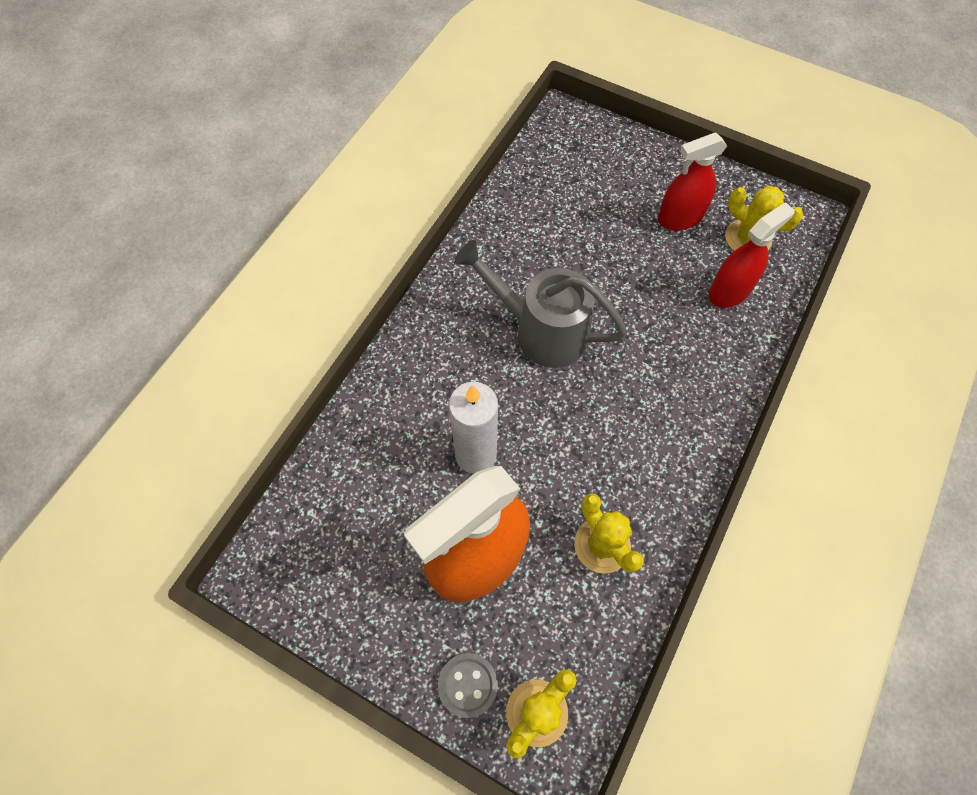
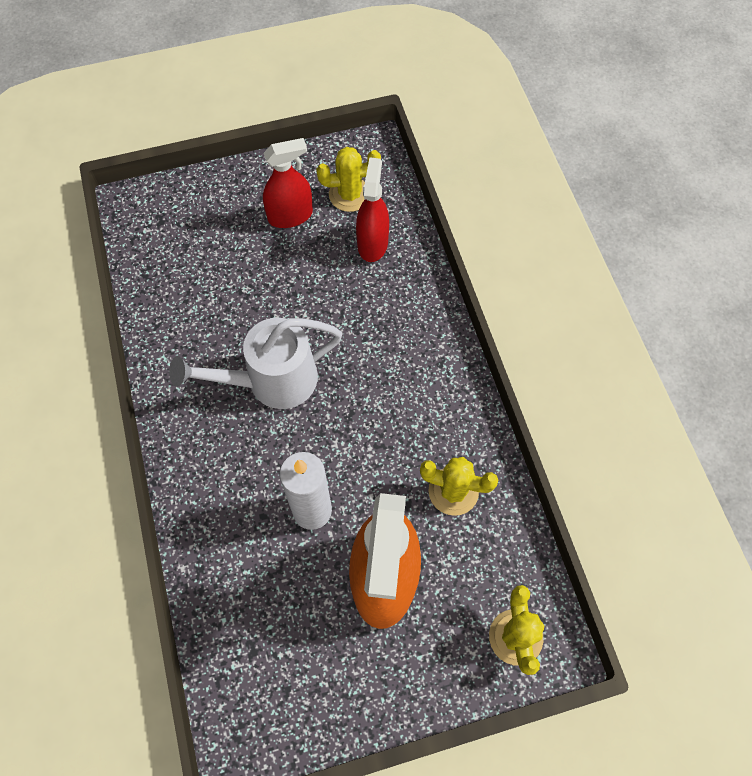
camera: 45 degrees left, 0 degrees up
(468, 685) = (458, 665): grey button -> none
(540, 330) = (271, 381): grey watering can -> white watering can
(680, 218) = (290, 216): red spray bottle -> red spray bottle turned 135 degrees counterclockwise

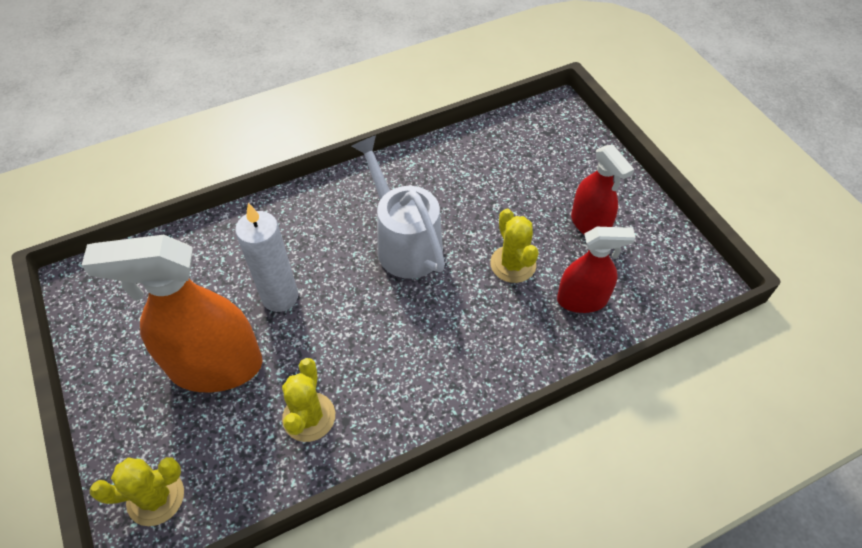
camera: 80 degrees right, 10 degrees down
(350, 195) = (635, 270): yellow cactus -> yellow cactus (513, 264)

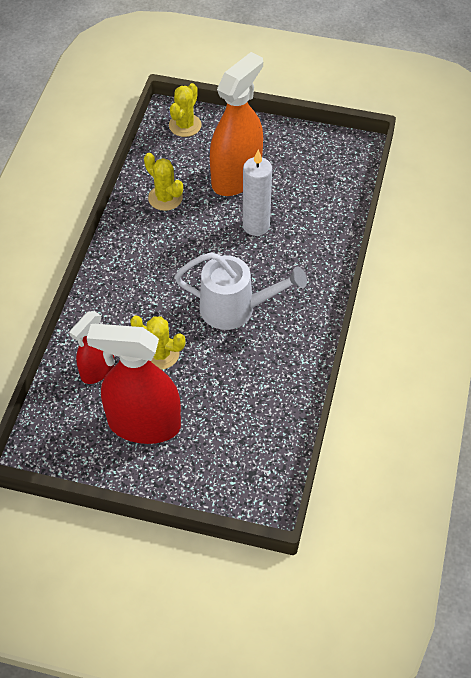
camera: 130 degrees right, 0 degrees up
(589, 224) = (144, 424): red spray bottle -> red spray bottle, size x1.73

